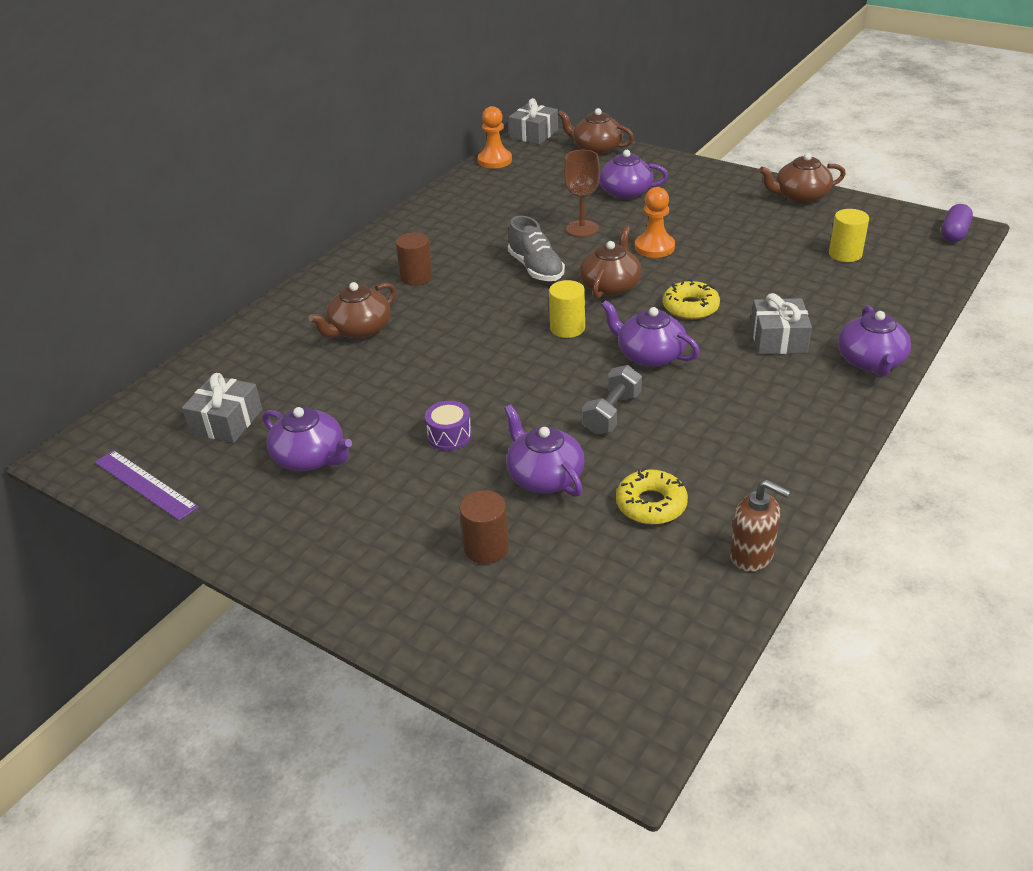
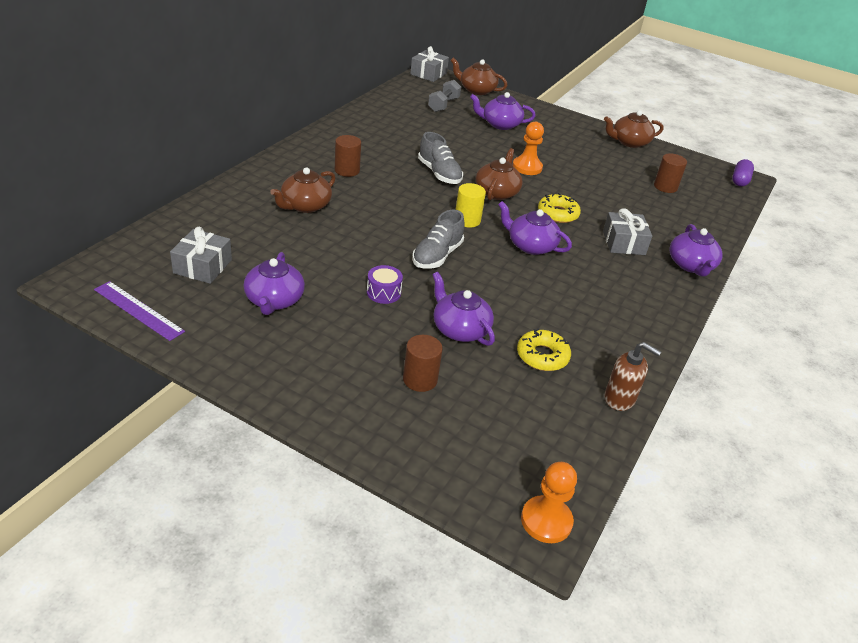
camera: 10 degrees left, 0 degrees up
(310, 458) = (274, 300): purple teapot -> purple teapot turned 60 degrees clockwise
(495, 160) = (400, 90): orange pawn -> orange pawn (546, 521)
(523, 380) = (437, 256): none -> grey shoe
(582, 229) = (471, 148): brown goblet -> none
(612, 413) = (506, 286): grey dumbbell -> grey dumbbell (443, 105)
(845, 254) = (665, 187): yellow cylinder -> brown cylinder

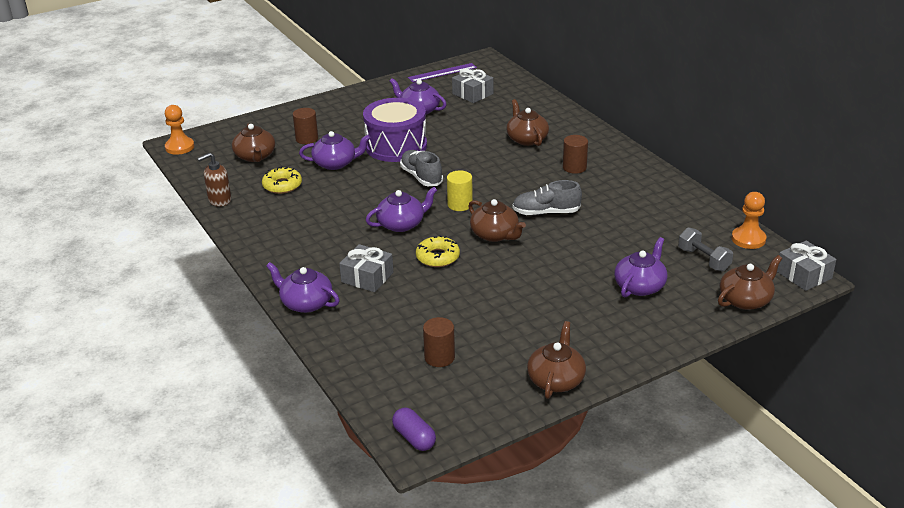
camera: 125 degrees right, 5 degrees down
(383, 292) = (396, 146): purple drum -> purple drum, size x2.40
(501, 413) = (255, 156): none -> brown teapot
(527, 167) = (532, 270): orange pawn -> orange pawn (748, 239)

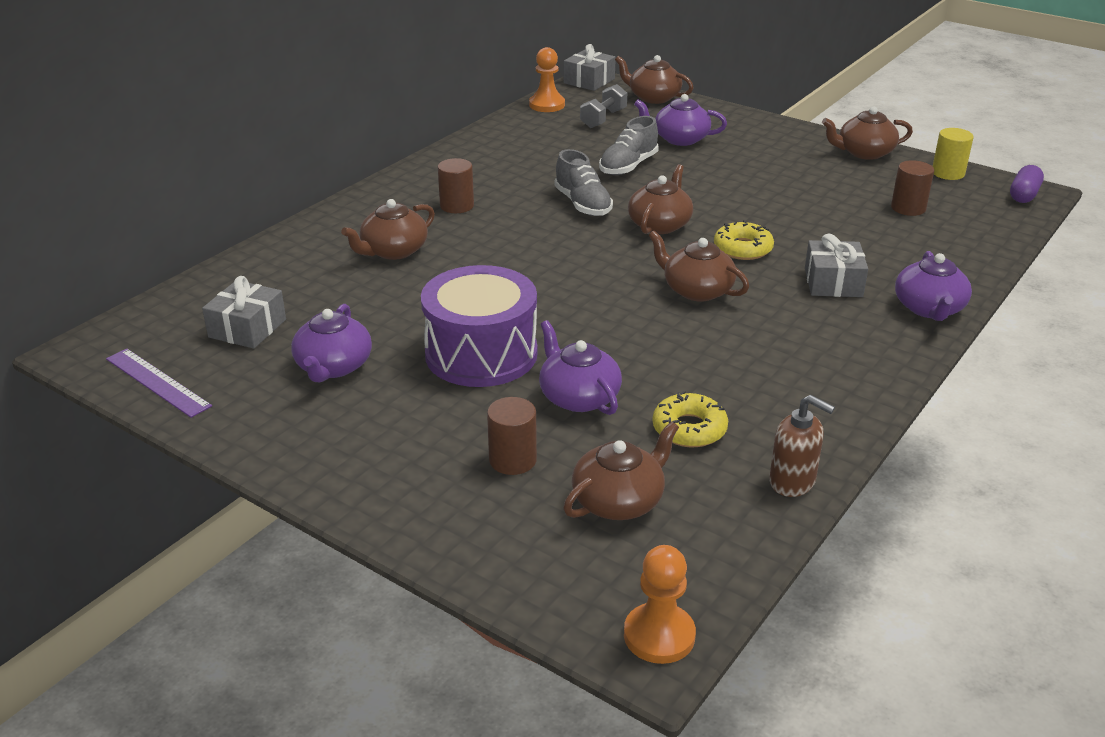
camera: 115 degrees left, 0 degrees up
(401, 224) = (696, 290): purple teapot -> brown teapot
(421, 177) = (562, 307): grey shoe -> grey shoe (628, 166)
(460, 204) = (612, 261): yellow cylinder -> yellow cylinder (948, 173)

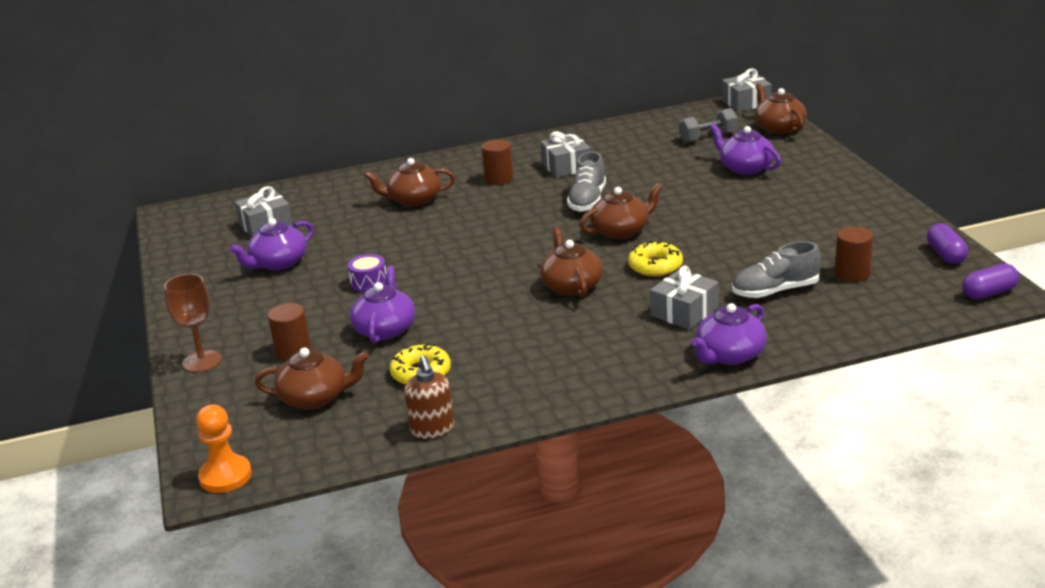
camera: 40 degrees right, 5 degrees down
(158, 382) = (182, 242): purple ruler -> none
(415, 515) = (202, 361): none -> brown goblet
(481, 354) = (369, 283): purple drum -> purple drum, size x0.42
(508, 176) = (566, 166): none -> grey gift
(547, 105) = (680, 116): orange pawn -> none
(628, 166) = (667, 180): grey shoe -> grey shoe (775, 291)
(864, 153) = (894, 217): brown teapot -> none
(948, 173) = (946, 255): yellow cylinder -> purple capsule

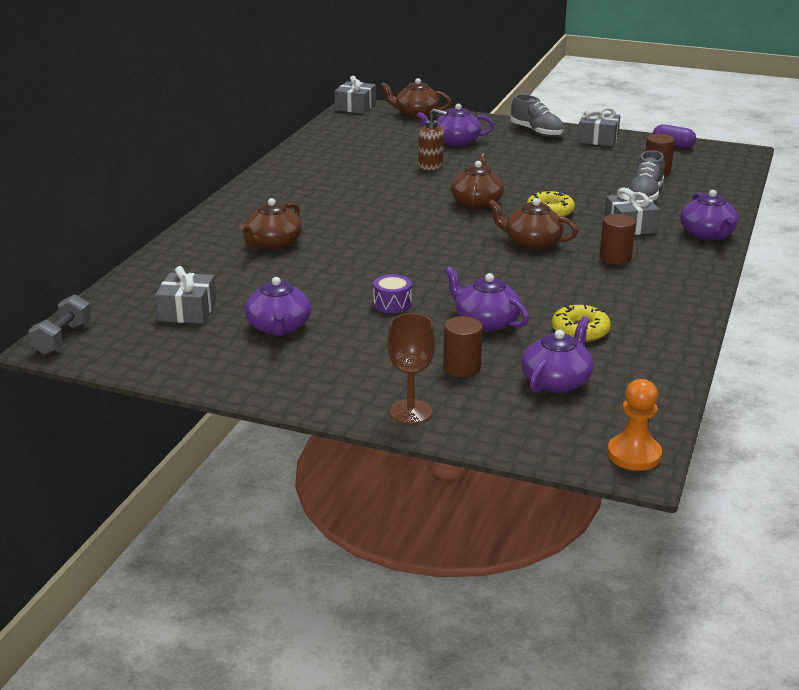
camera: 55 degrees left, 0 degrees up
(315, 398) = (556, 381): brown teapot -> purple teapot
(432, 429) = (672, 352): brown soap dispenser -> brown soap dispenser (431, 166)
(499, 179) = (304, 206): brown cylinder -> brown cylinder (615, 258)
(566, 166) = (333, 181): grey gift -> grey gift (598, 139)
(587, 201) = (407, 195): grey shoe -> grey shoe (536, 132)
(708, 137) = (385, 133): grey dumbbell -> grey dumbbell (63, 339)
(989, 293) = (735, 154): purple capsule -> none

